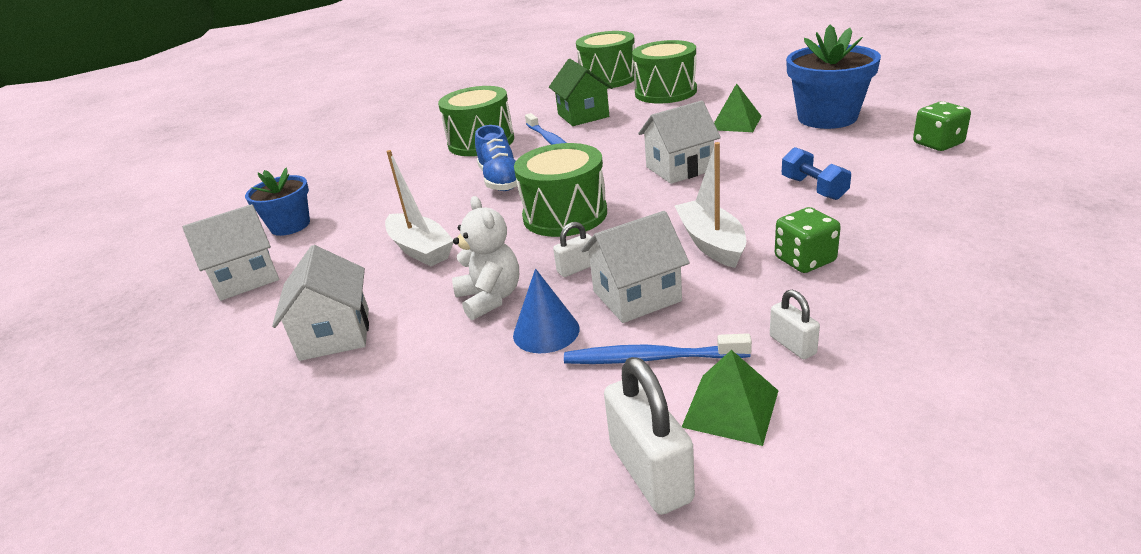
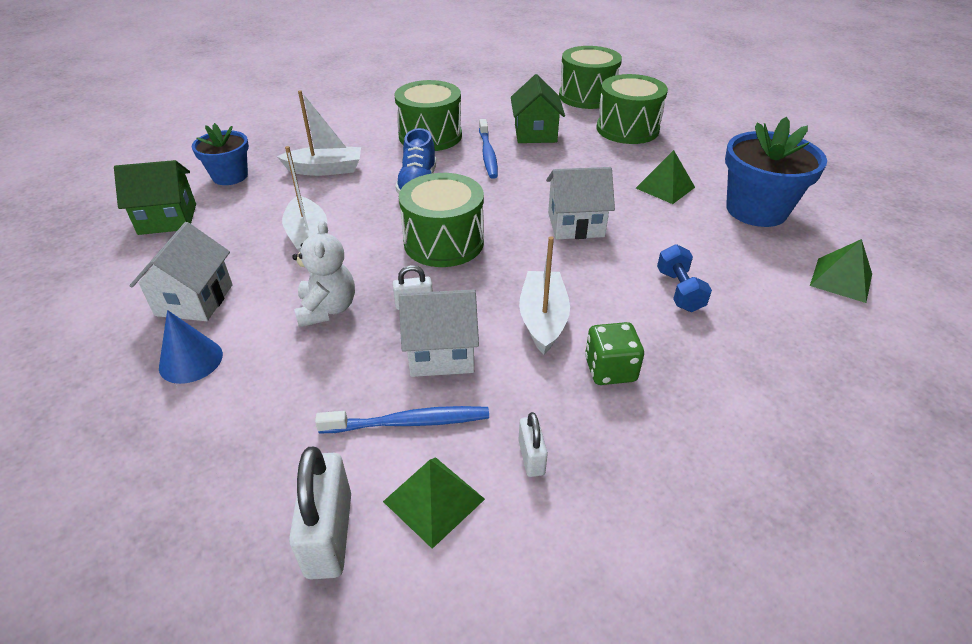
camera: 15 degrees right, 10 degrees up
(246, 278) = (168, 219): white house -> green house
(393, 193) = (325, 169): none -> white boat
(546, 331) = (346, 360): blue cone -> blue cone (191, 360)
(652, 358) = (408, 422): blue toothbrush -> blue toothbrush turned 150 degrees clockwise
(938, 144) = (841, 279): green dice -> green pyramid

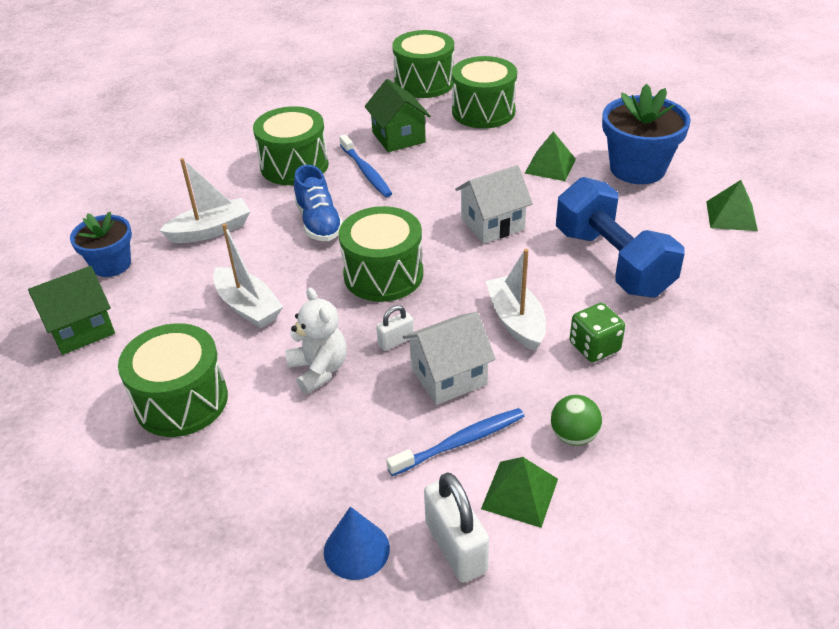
camera: 20 degrees left, 0 degrees up
(191, 360) = (225, 456): blue cone -> blue cone (356, 550)
(194, 300) = (181, 401): white house -> green drum
(531, 457) = (574, 436): white padlock -> green ball
(679, 291) = (612, 262): blue dumbbell -> blue dumbbell, size x2.12

